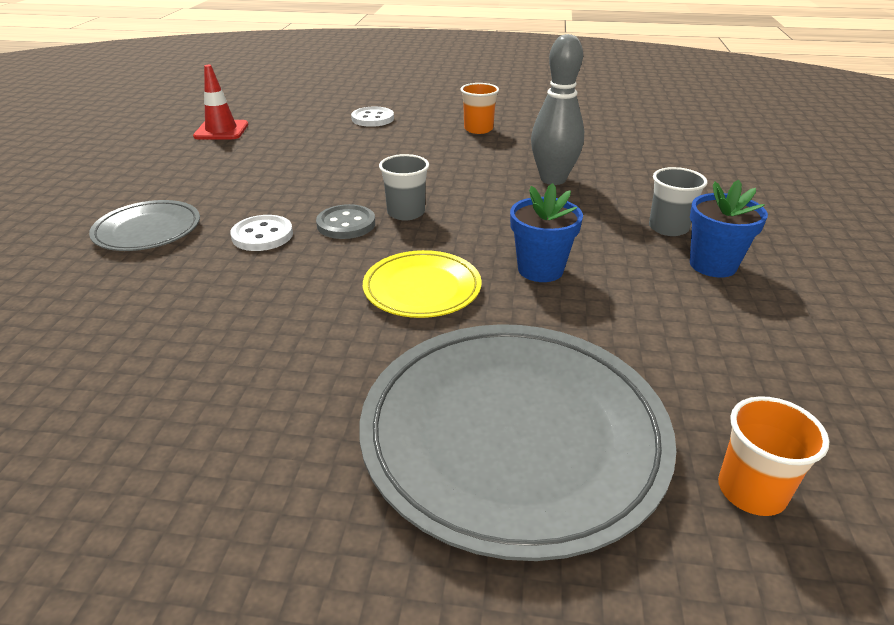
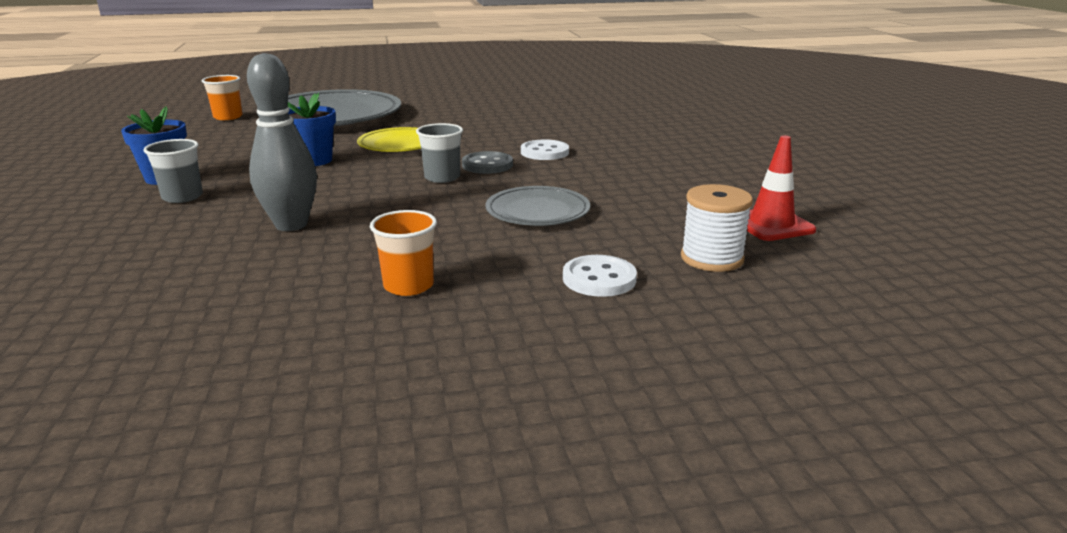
camera: 160 degrees right, 10 degrees down
(148, 230) = (634, 145): grey plate -> grey plate (537, 211)
(297, 119) = (712, 258): none -> white spool

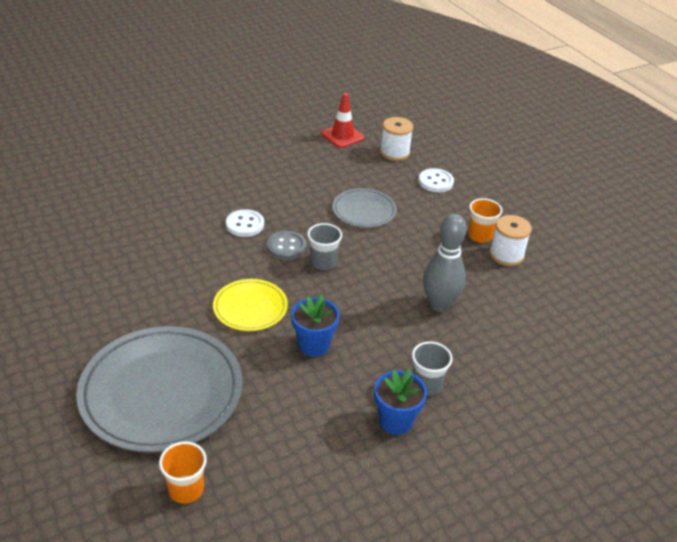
camera: 110 degrees left, 15 degrees up
(335, 298) = (506, 255): none -> white spool

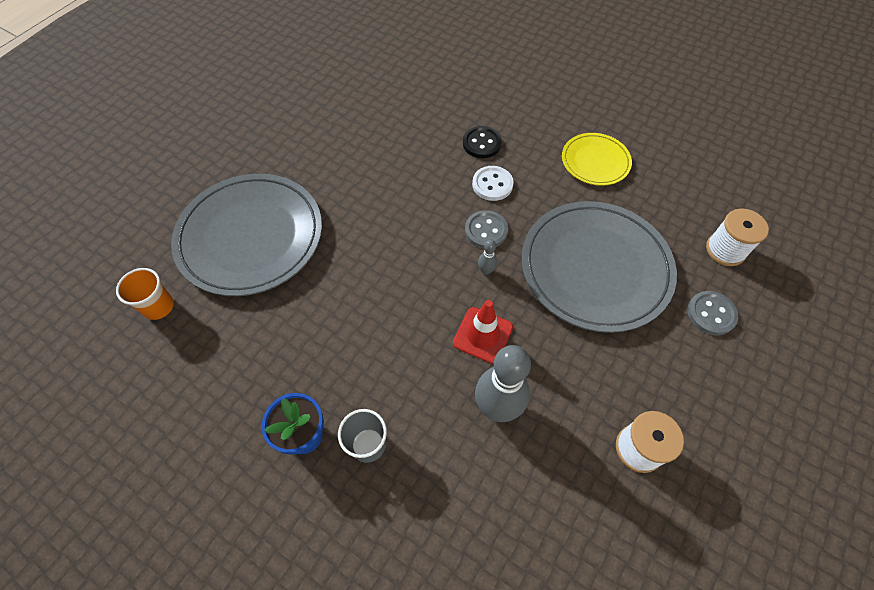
camera: 65 degrees right, 20 degrees up
(197, 212) = (481, 143): none -> black button
(250, 308) = (384, 245): yellow plate -> yellow plate (595, 161)
(313, 345) = (366, 318): blue flower pot -> none
(323, 262) = (486, 270): grey cup -> grey bowling pin
(342, 136) = (706, 190): red traffic cone -> red traffic cone (483, 335)
(364, 211) = (595, 268): grey plate -> grey plate, size x1.94
(435, 182) = (711, 314): white button -> grey button
(480, 235) = (650, 403): orange cup -> none

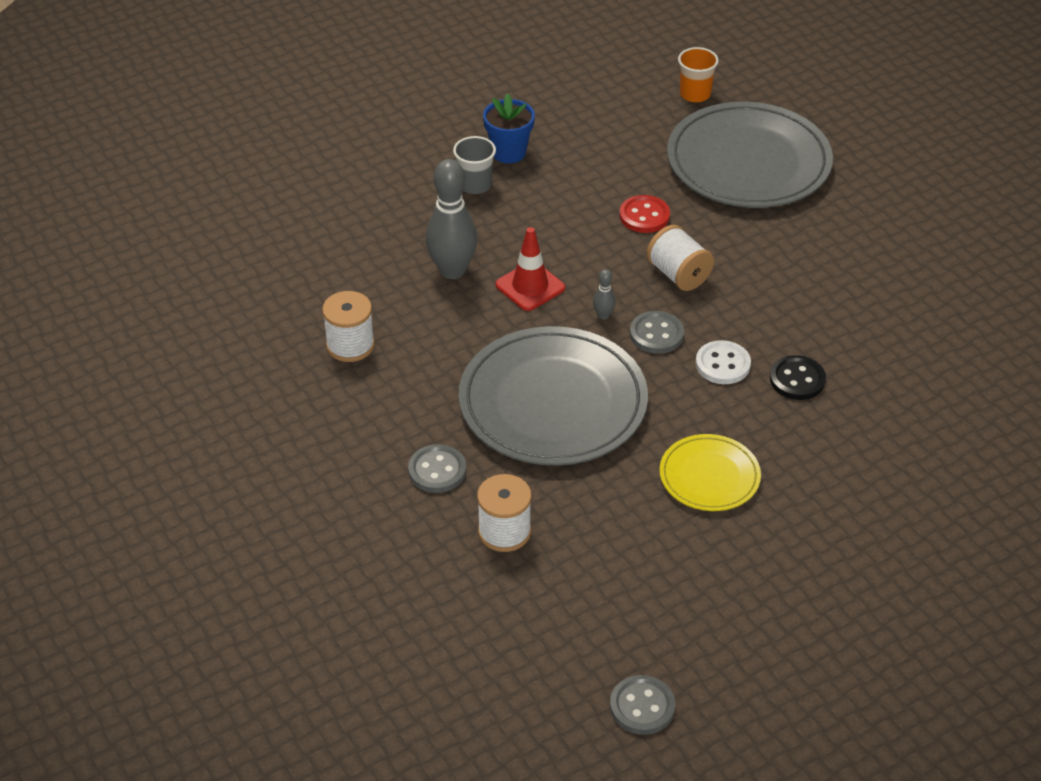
camera: 115 degrees right, 15 degrees down
(352, 285) = (644, 216): none -> red button
(413, 239) = (678, 275): none -> white spool
(777, 140) = (642, 706): none -> grey button

